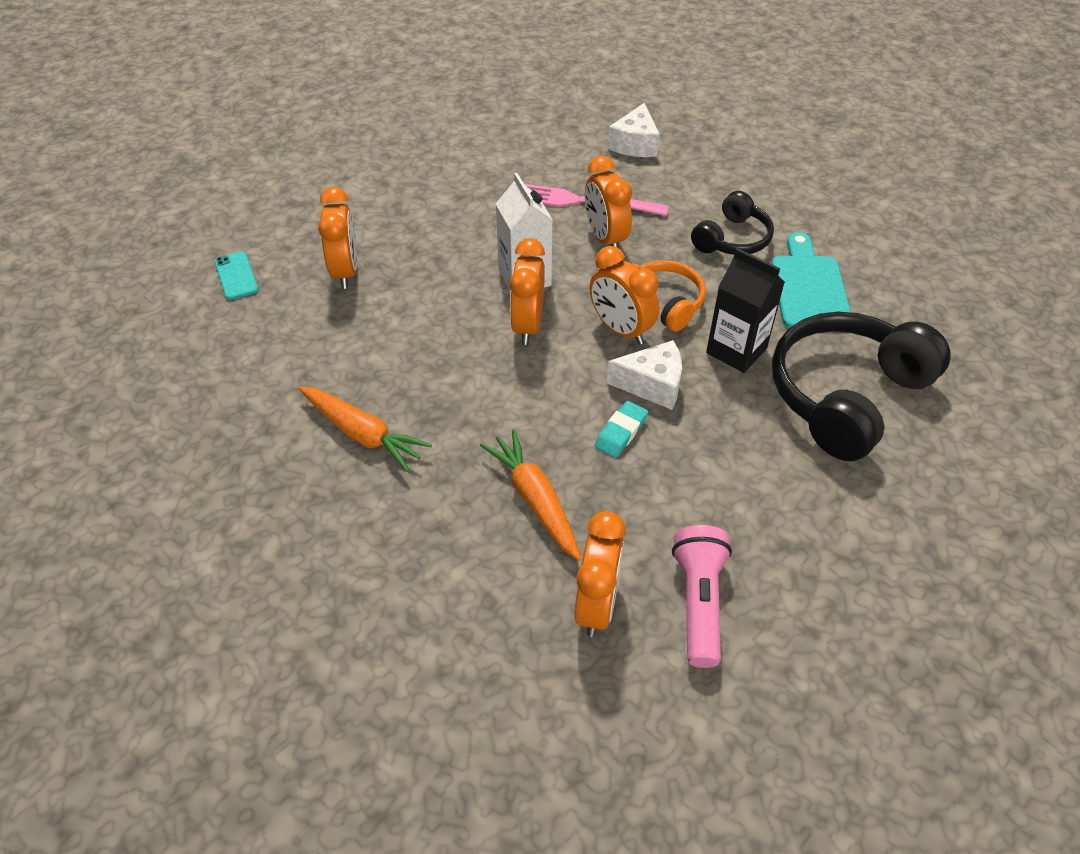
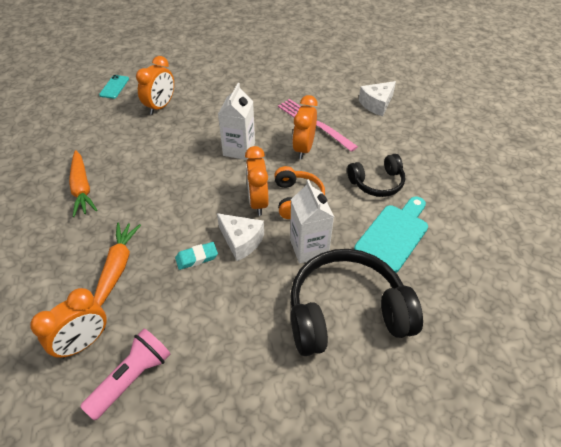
camera: 35 degrees right, 0 degrees up
(528, 325) = (213, 175): orange clock -> none
(736, 350) = (309, 248): black carton -> white carton

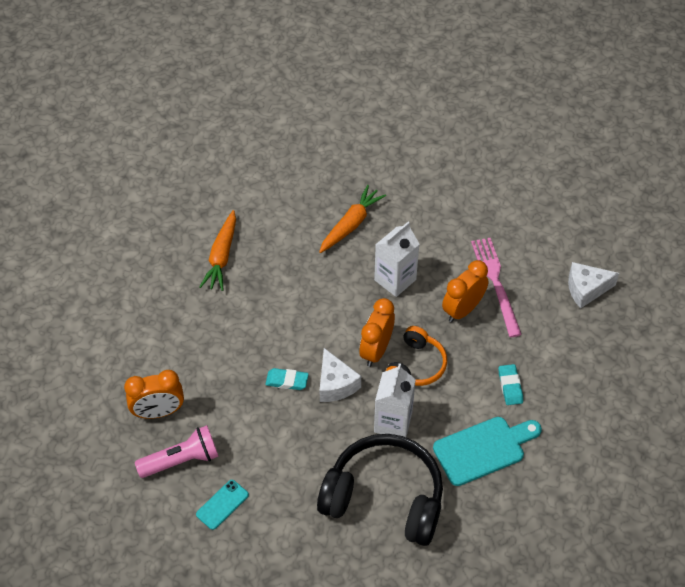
camera: 30 degrees right, 5 degrees up
(114, 87) = (311, 136): turquoise phone -> turquoise phone (222, 504)
(117, 268) = (215, 357): orange carrot -> orange carrot (351, 224)
(160, 106) = (345, 186): orange clock -> none
(377, 183) = (510, 386): black headphones -> turquoise eraser

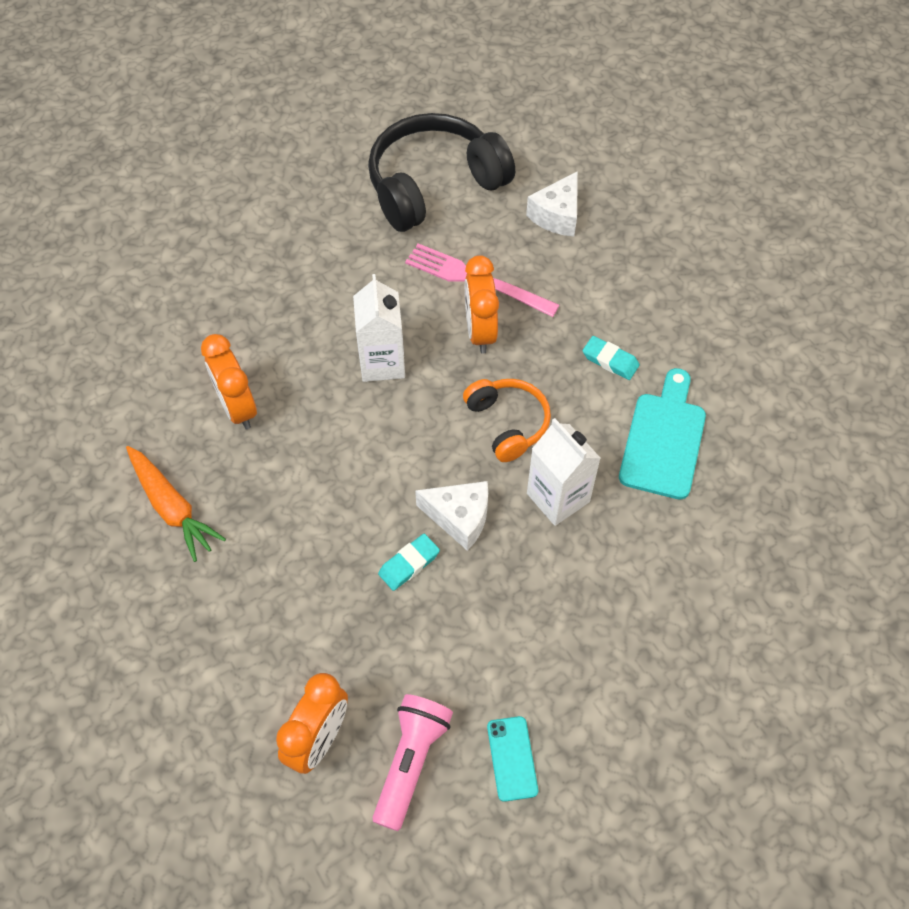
camera: 50 degrees left, 5 degrees up
(351, 224) = (269, 349): orange carrot -> none
(376, 350) = (453, 446): orange clock -> orange clock (237, 408)
(384, 498) = (645, 576): black headphones -> black headphones (434, 185)

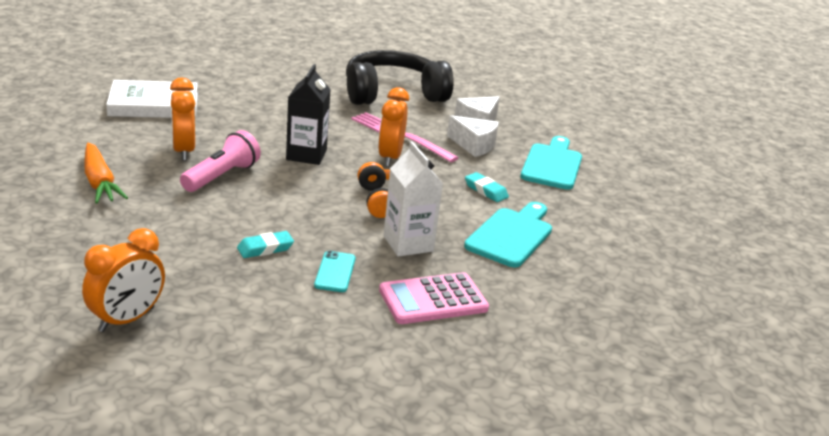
camera: 10 degrees right, 30 degrees down
(156, 319) = (154, 104): none -> white book
(382, 362) = (306, 155): white carton -> black carton
(411, 761) = (197, 350): pink flashlight -> pink flashlight (221, 176)
(459, 518) = (321, 236): white cheese -> white cheese (474, 145)
(512, 758) = (287, 370): turquoise phone -> turquoise phone (335, 272)
(617, 589) = (433, 300): none -> pink calculator
(670, 277) = (552, 165): none -> turquoise cutting board

